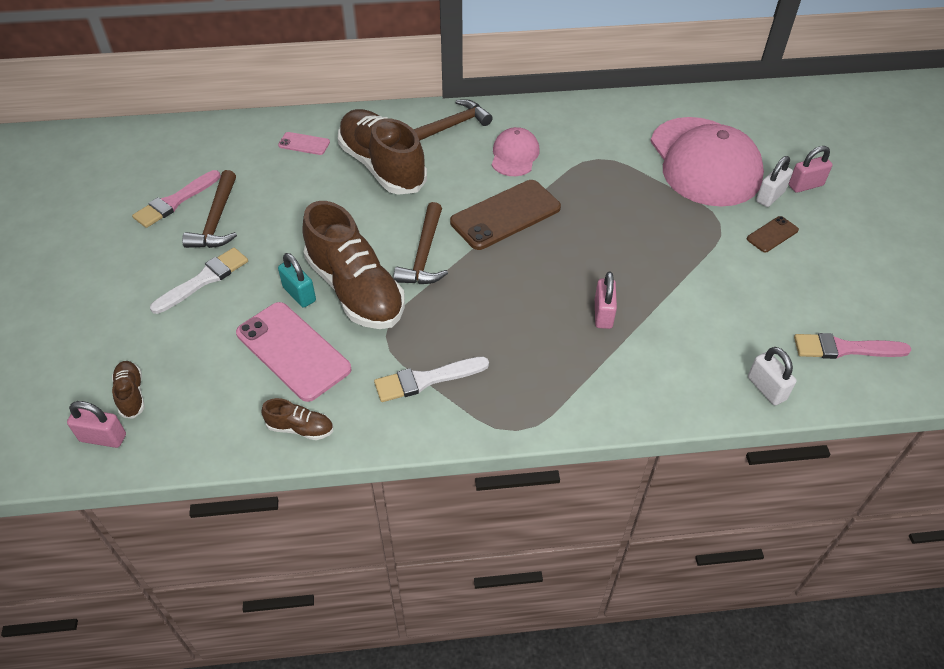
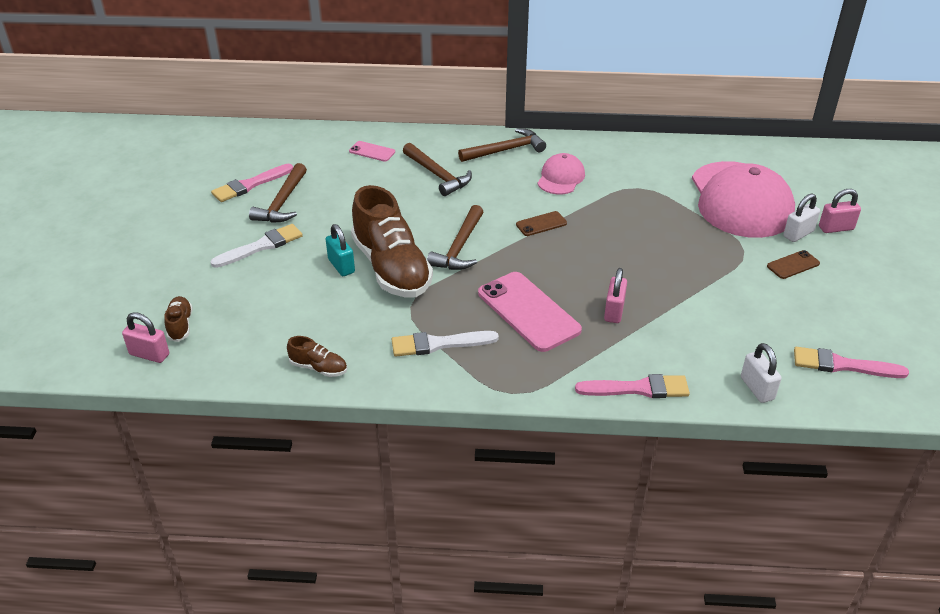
camera: 10 degrees right, 10 degrees down
(293, 351) = (325, 309): pink phone -> pink phone (528, 312)
(382, 166) = (437, 175): brown shoe -> brown hammer
(505, 215) = (541, 224): brown phone -> brown phone, size x0.49
(646, 406) = (637, 389): none -> pink brush

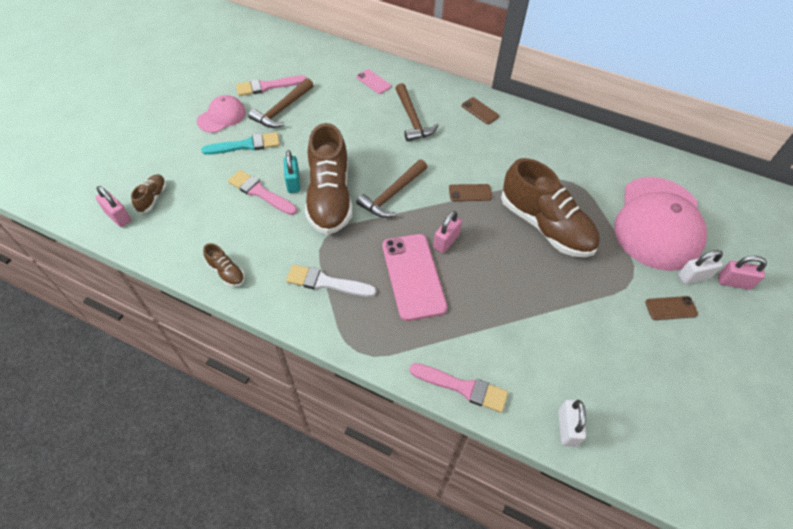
camera: 20 degrees right, 15 degrees up
(261, 246) = (245, 145): white brush -> turquoise brush
(506, 150) = (480, 111): brown hammer -> brown phone
(561, 178) = (511, 152): pink cap -> pink cap (222, 116)
(614, 311) = (484, 301): pink padlock -> pink padlock (446, 241)
(635, 232) = (545, 226): none -> brown shoe
(843, 365) = (661, 434): pink brush -> pink brush (260, 192)

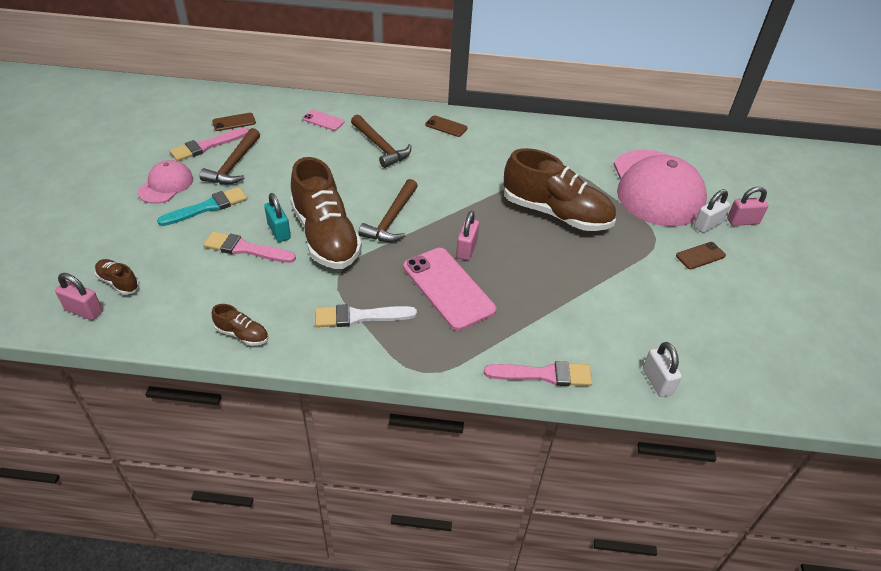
camera: 20 degrees left, 10 degrees down
(152, 198) = (118, 282): brown shoe -> brown shoe turned 45 degrees counterclockwise
(470, 193) = (470, 201): brown phone -> brown phone (234, 122)

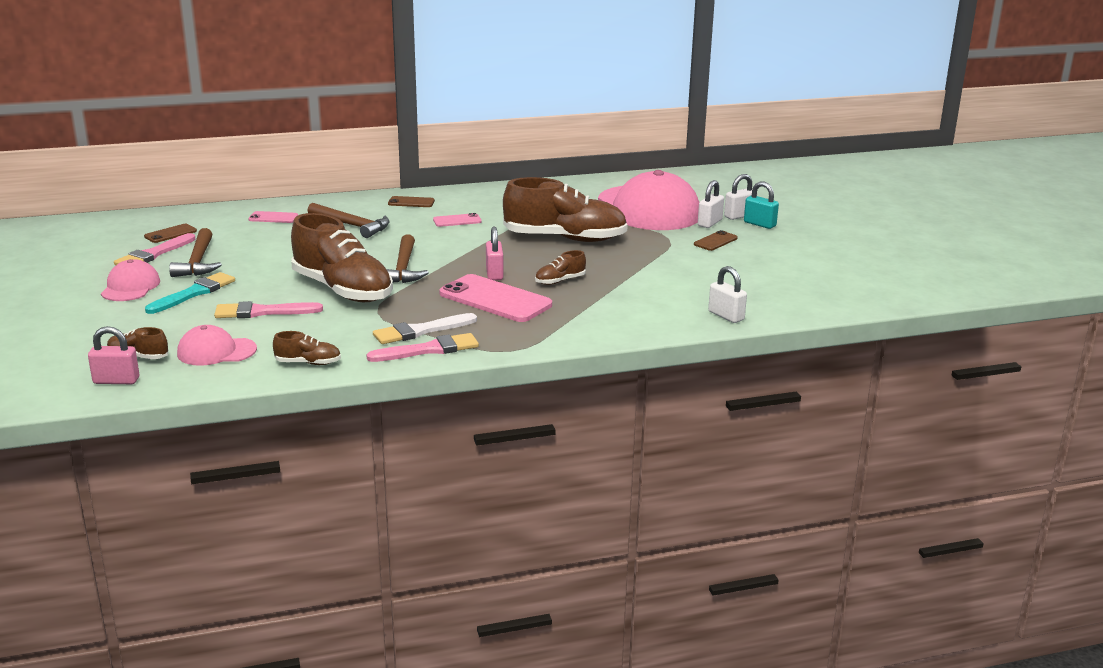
camera: 20 degrees left, 20 degrees down
(180, 294) = (216, 351): none -> pink cap
(279, 231) = (289, 295): turquoise padlock -> turquoise padlock (759, 224)
(472, 162) = (457, 221): none -> pink phone
(520, 277) = (560, 281): none -> brown shoe
(543, 375) = (623, 331): pink brush -> pink brush (428, 350)
(742, 221) = (739, 216): pink padlock -> white padlock

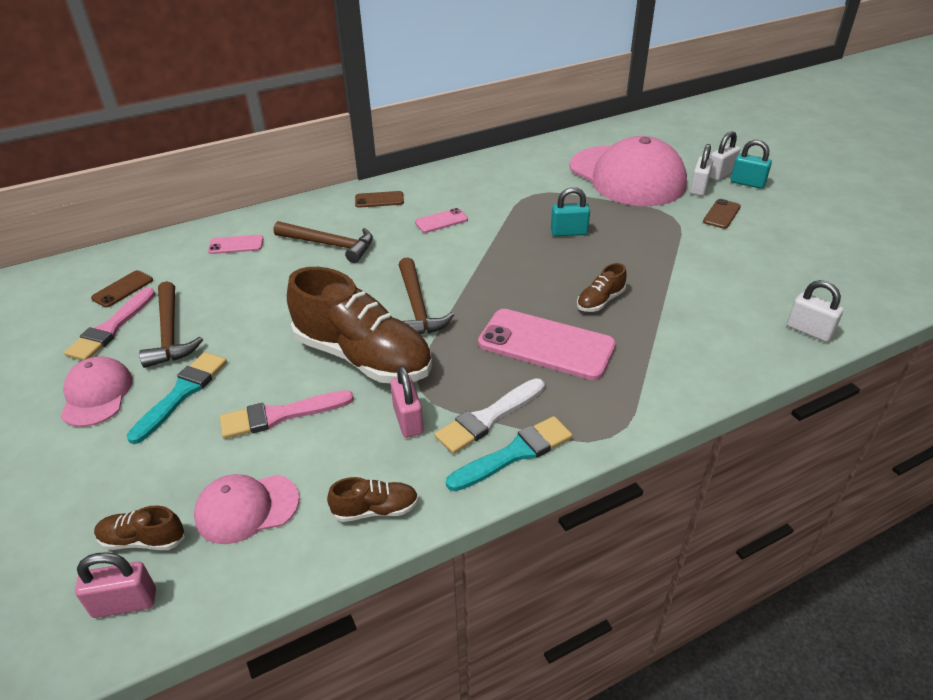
camera: 10 degrees left, 15 degrees up
(428, 350) = (514, 454): pink brush -> turquoise brush
(494, 274) = (523, 300): pink padlock -> pink padlock (408, 420)
(565, 239) = (569, 232): brown shoe -> turquoise padlock

